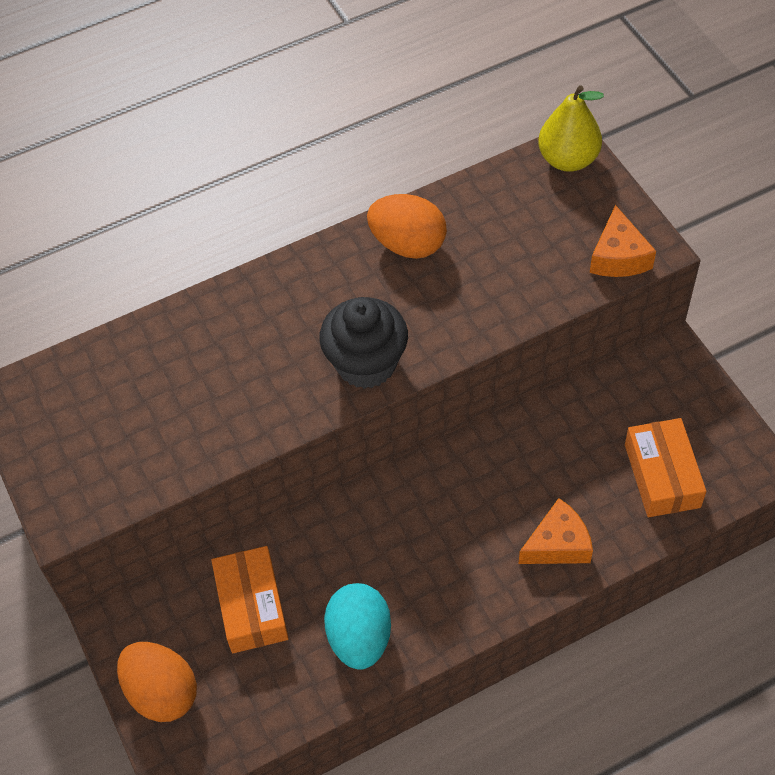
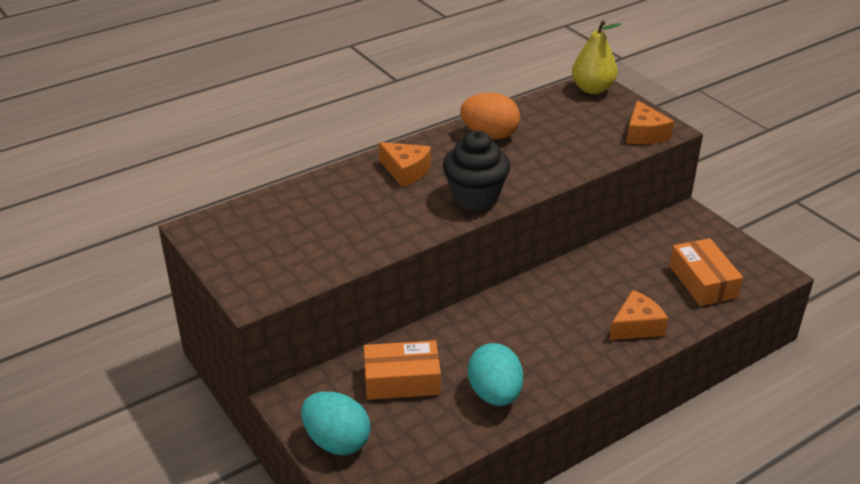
camera: 10 degrees left, 20 degrees down
(162, 692) = (337, 441): orange egg -> turquoise egg
(252, 606) = (402, 380): orange box -> orange box turned 75 degrees counterclockwise
(285, 308) = (406, 171): none -> orange cheese

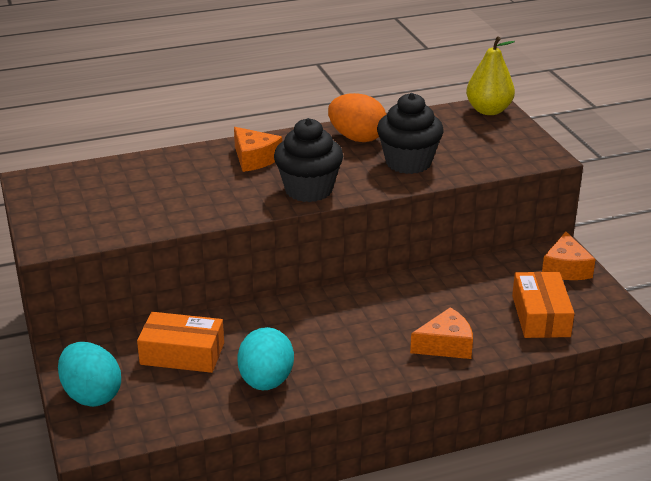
camera: 15 degrees right, 5 degrees down
(550, 154) = (408, 163): none -> black cupcake
(644, 134) = (518, 157): orange cheese -> orange cheese (565, 268)

